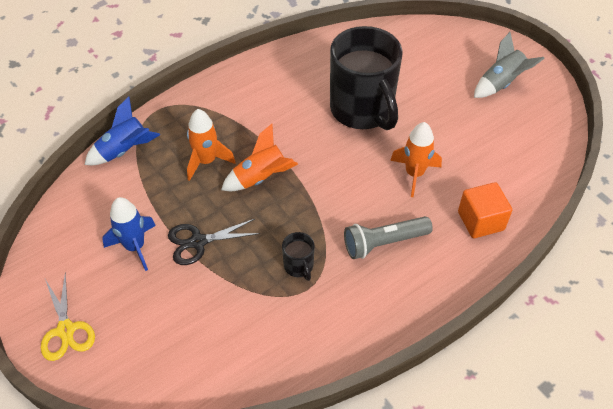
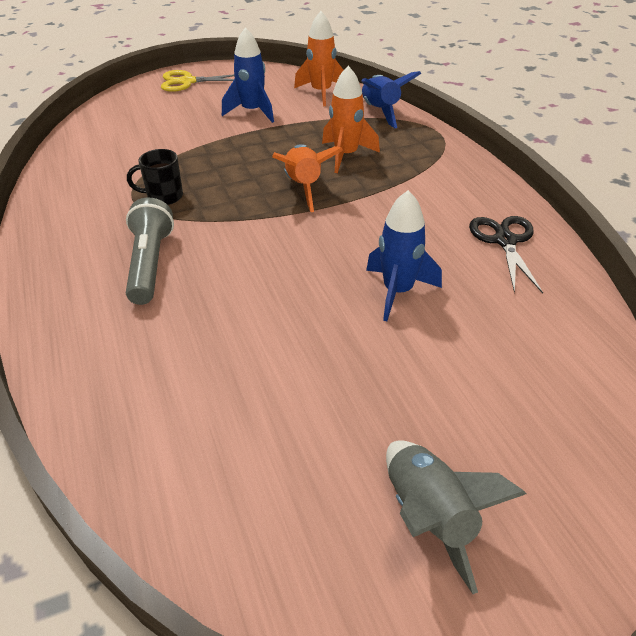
camera: 105 degrees right, 10 degrees down
(198, 242) = (237, 142): black scissors -> black scissors (505, 241)
(362, 110) = (397, 291): black mug -> blue rocket
(414, 174) = (247, 319): orange rocket -> orange rocket (321, 92)
(480, 221) = (119, 370): orange cube -> none

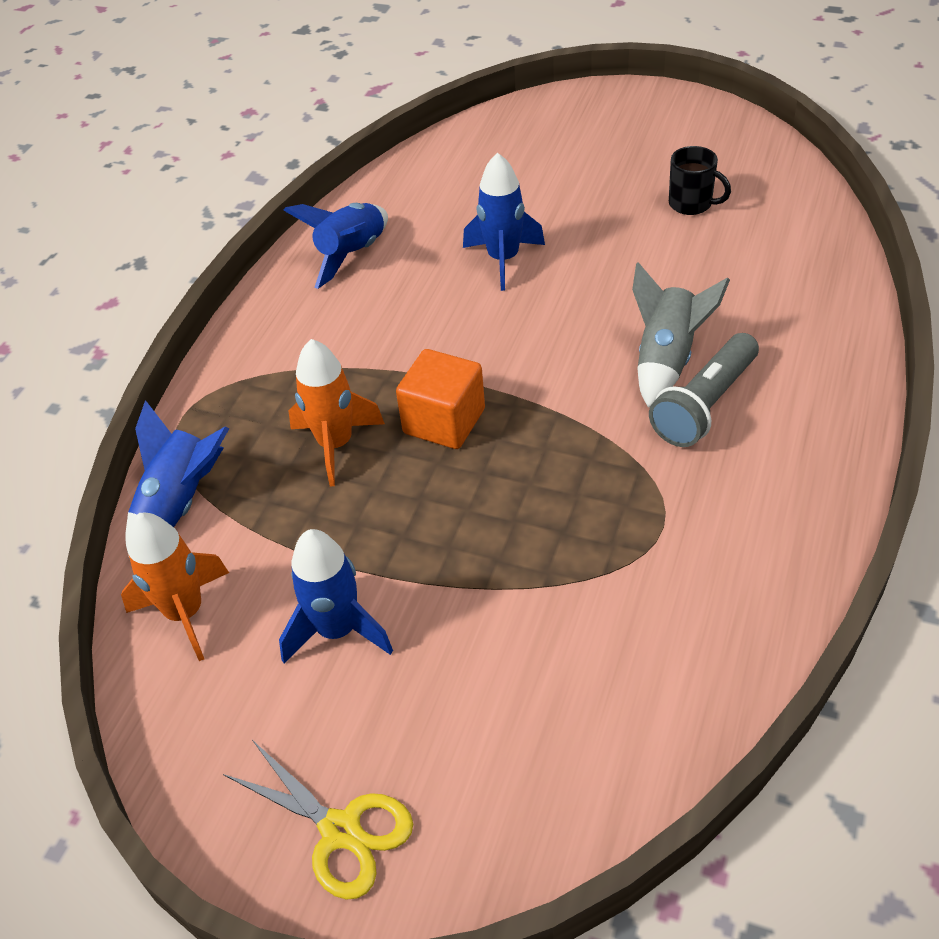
camera: 135 degrees left, 5 degrees up
(164, 196) = (620, 504): black mug -> black mug (691, 204)
(303, 187) = (444, 421): orange rocket -> orange cube
(429, 516) = (652, 140): grey rocket -> grey rocket (666, 360)
(505, 241) = (352, 255): black scissors -> blue rocket

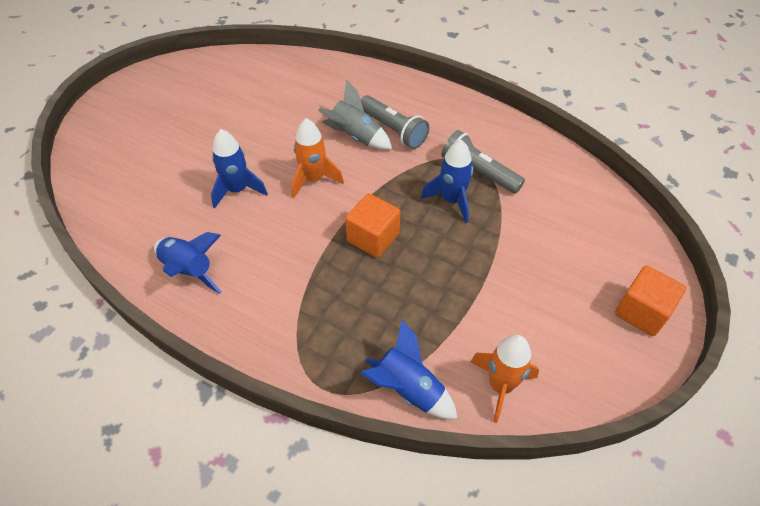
camera: 85 degrees left, 5 degrees up
(336, 445) = (377, 294): orange rocket -> orange rocket (314, 179)
(337, 630) = (521, 304): blue rocket -> blue rocket (451, 200)
(341, 830) = (641, 312): yellow scissors -> orange cube
(637, 542) = (478, 172): none -> grey flashlight
(691, 204) = (230, 101): black mug -> none

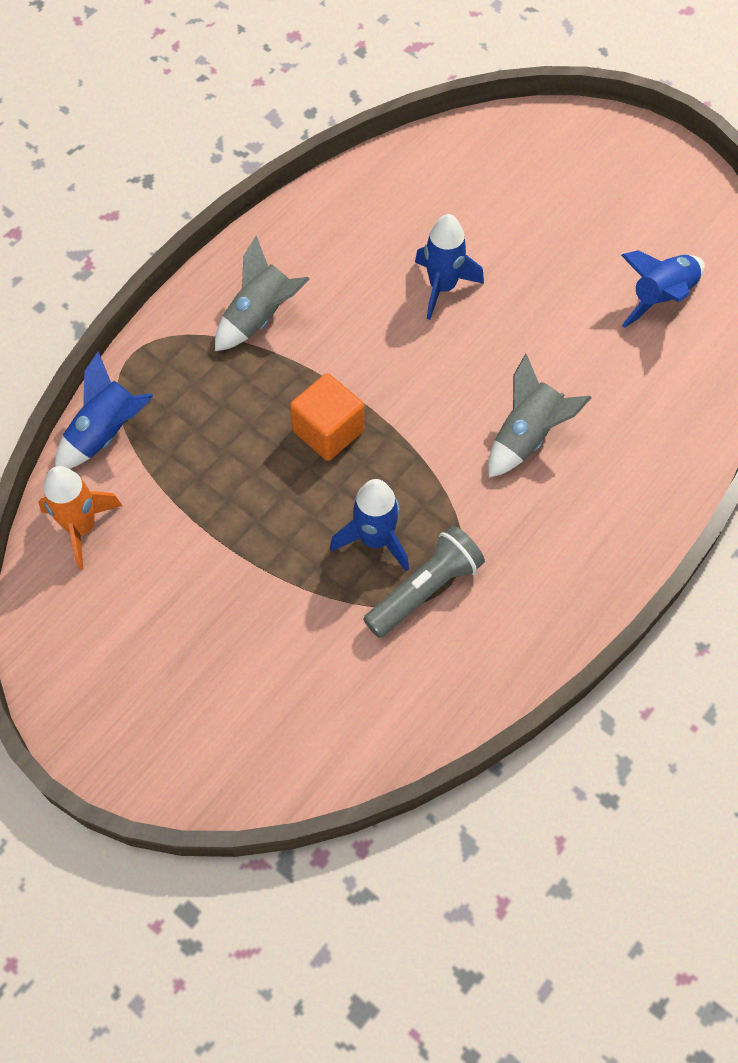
camera: 100 degrees right, 10 degrees up
(189, 270) = (321, 237): blue rocket -> blue rocket (661, 297)
(275, 298) = (260, 317): none -> grey rocket
(314, 179) = (446, 374): orange rocket -> none
(393, 130) = (535, 490): grey flashlight -> none
(641, 312) = (130, 728): orange cube -> none

